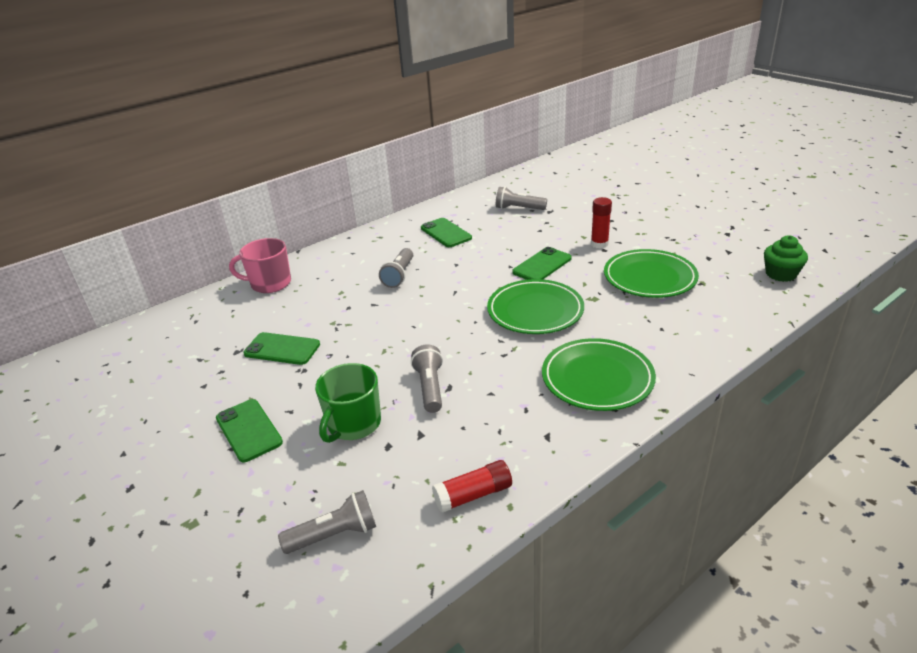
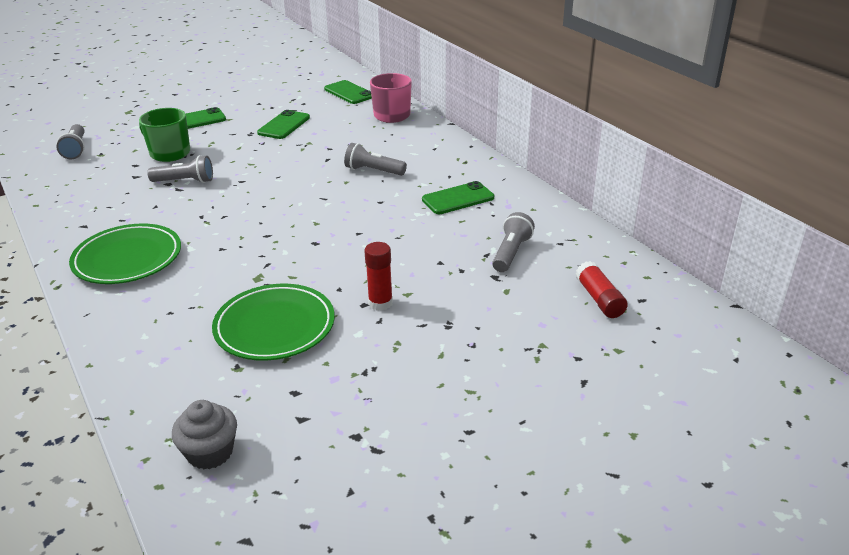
camera: 95 degrees right, 0 degrees up
(473, 495) = (59, 193): red glue stick -> red glue stick (599, 299)
(535, 311) = (258, 239): green plate -> none
(542, 265) = (348, 253): green phone -> green phone (349, 93)
(780, 274) = (210, 452): green cupcake -> grey cupcake

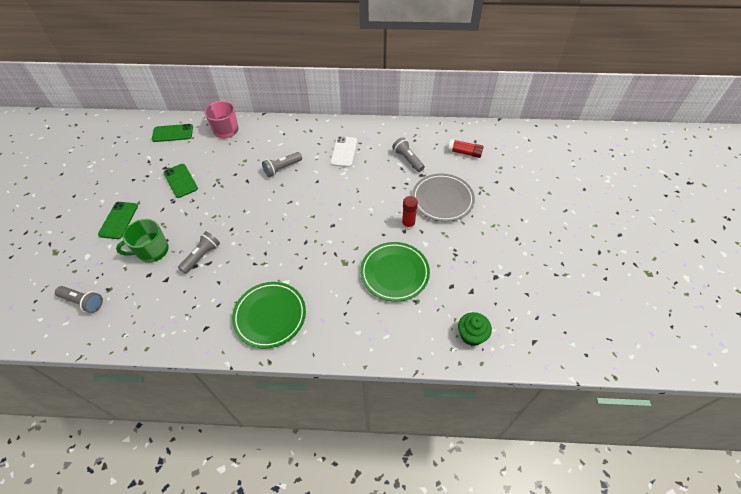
camera: 55 degrees left, 20 degrees up
(210, 452) = (471, 335): grey cupcake -> green cupcake
(458, 199) = (344, 152): green phone -> white phone
(467, 316) = (442, 199): none -> grey plate

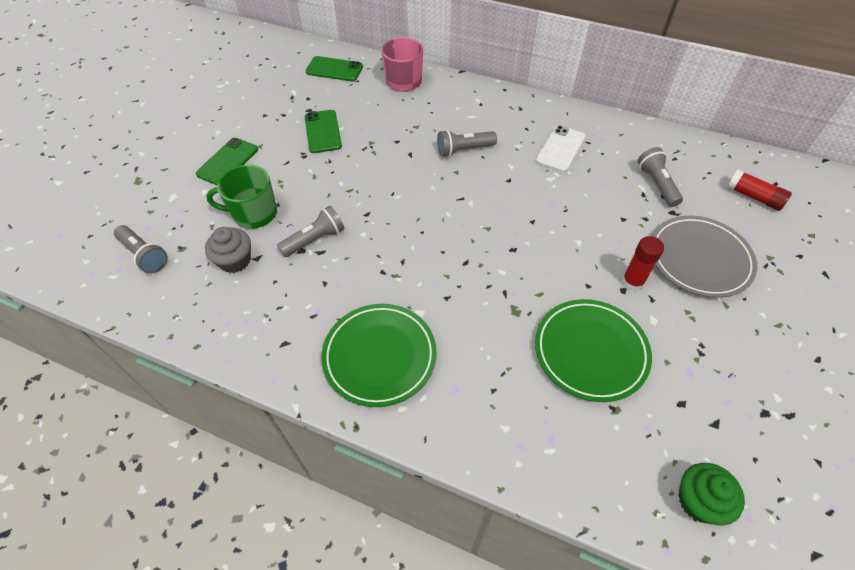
camera: 20 degrees right, 0 degrees up
(151, 286) = (235, 260): none -> grey cupcake

